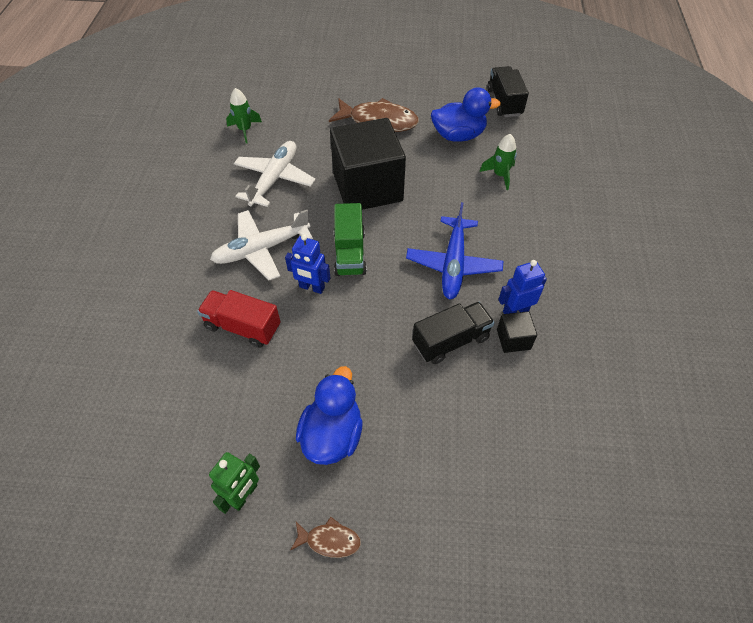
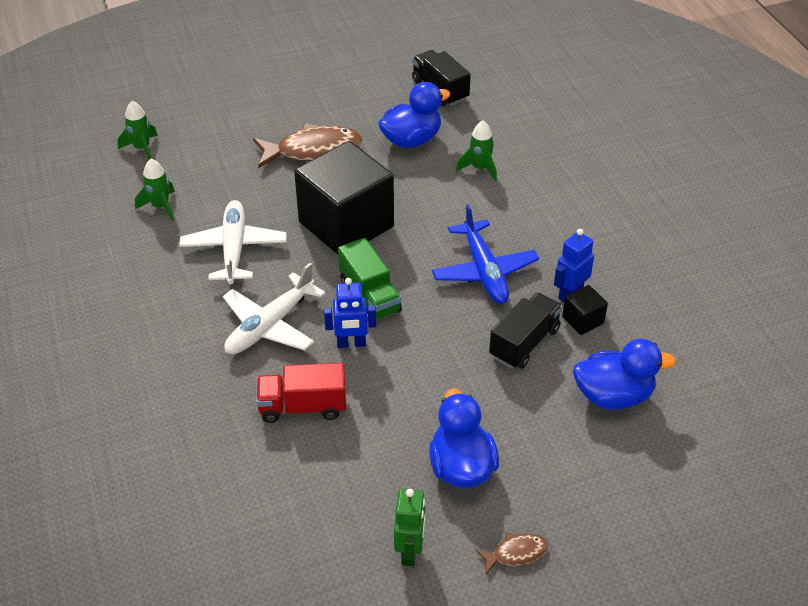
camera: 25 degrees left, 10 degrees down
(260, 83) = (142, 148): none -> green rocket
(501, 423) = (613, 396): none -> blue duck

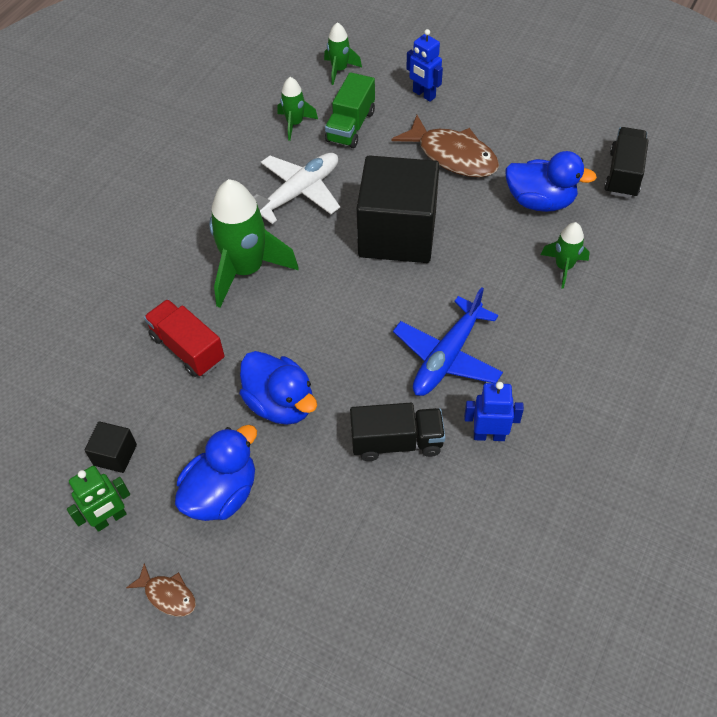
camera: 50 degrees right, 10 degrees up
(270, 325) = (246, 270): white plane -> green rocket
(351, 343) = (278, 330): blue robot -> blue robot (423, 94)
(370, 296) = (338, 305): green truck -> green truck (350, 126)
(583, 320) = (468, 466): black cube -> black cube (115, 455)
(613, 396) = (403, 551): blue duck -> blue duck (280, 403)

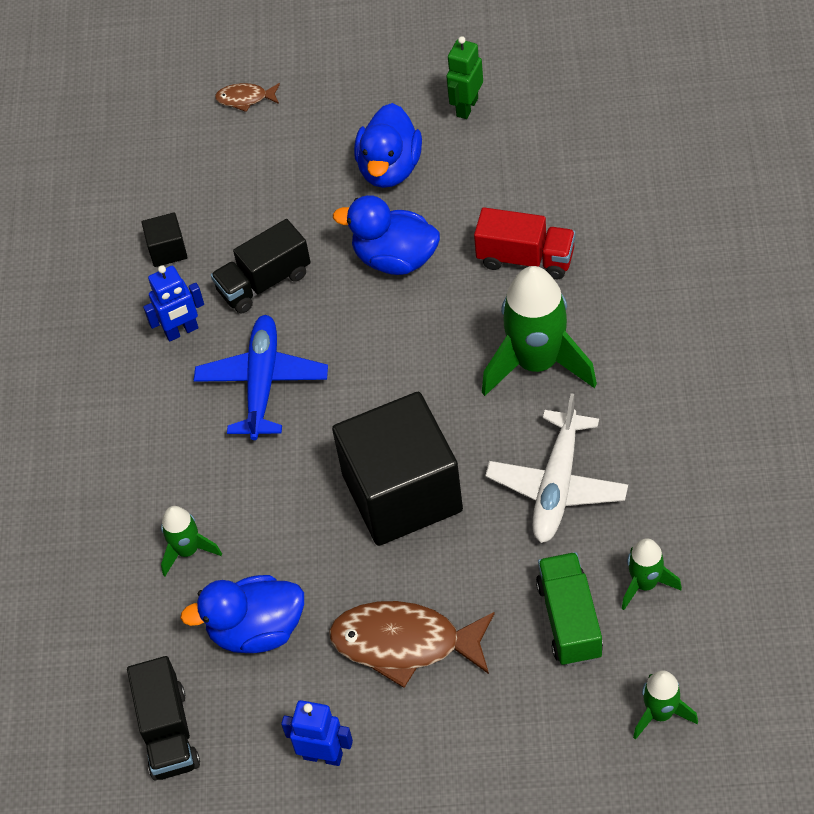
camera: 155 degrees right, 0 degrees up
(115, 455) = (507, 147): black cube -> black cube (167, 250)
(168, 595) = (375, 89): brown fish -> brown fish (245, 99)
(423, 94) = (509, 732): blue robot -> blue robot (323, 755)

